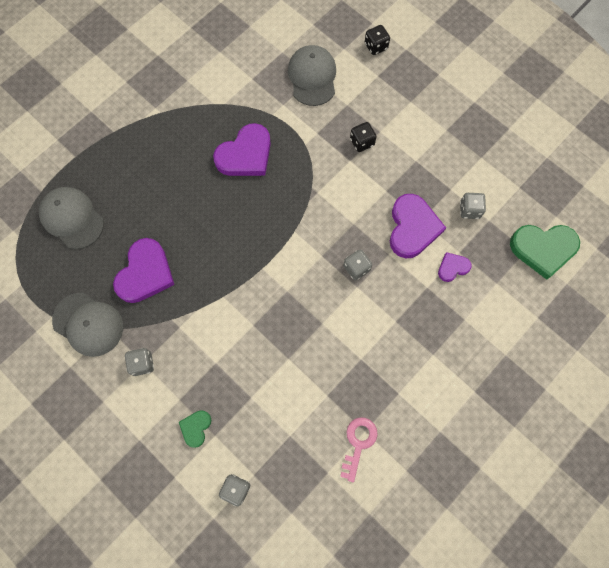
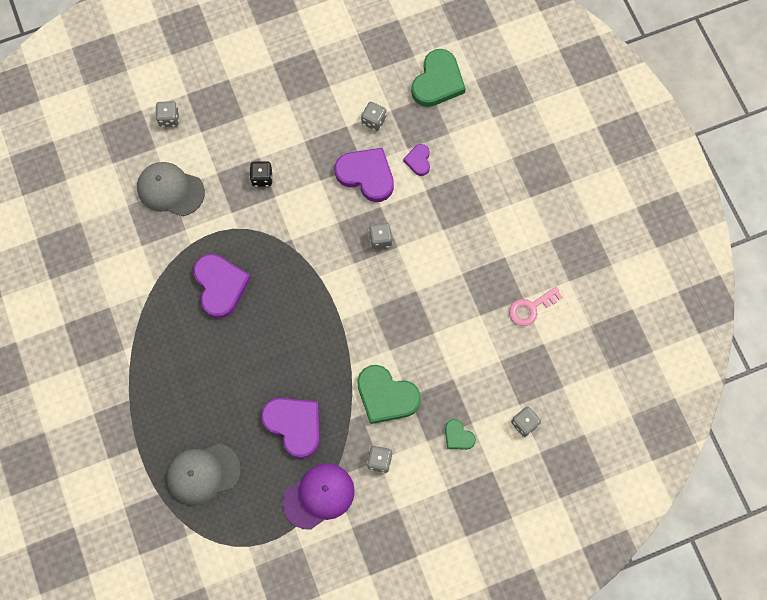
camera: 65 degrees left, 0 degrees up
(88, 324) = (319, 496): grey cap -> purple cap
(207, 342) = (386, 396): none -> green heart
(358, 443) = (531, 308): pink key -> pink key turned 75 degrees counterclockwise
(376, 46) = (169, 118): black dice -> grey dice

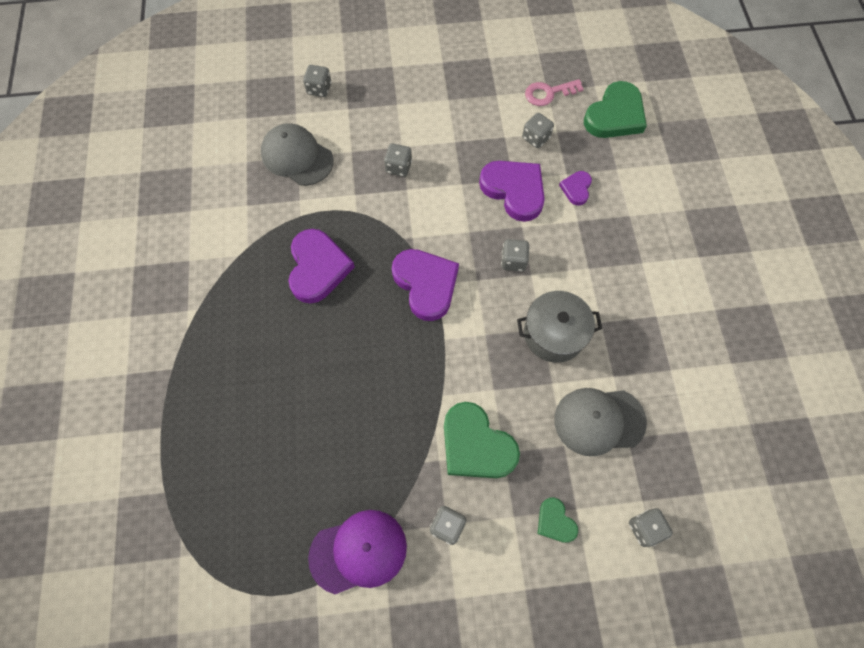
camera: 15 degrees right, 5 degrees down
(203, 473) = (226, 481): grey cap -> grey cap (599, 421)
(262, 178) = (398, 167): black dice -> grey dice
(294, 425) = (354, 451): purple heart -> purple heart (426, 284)
(426, 293) = (554, 334): none -> grey pot
(531, 308) = (678, 384): pink key -> pink key (548, 93)

